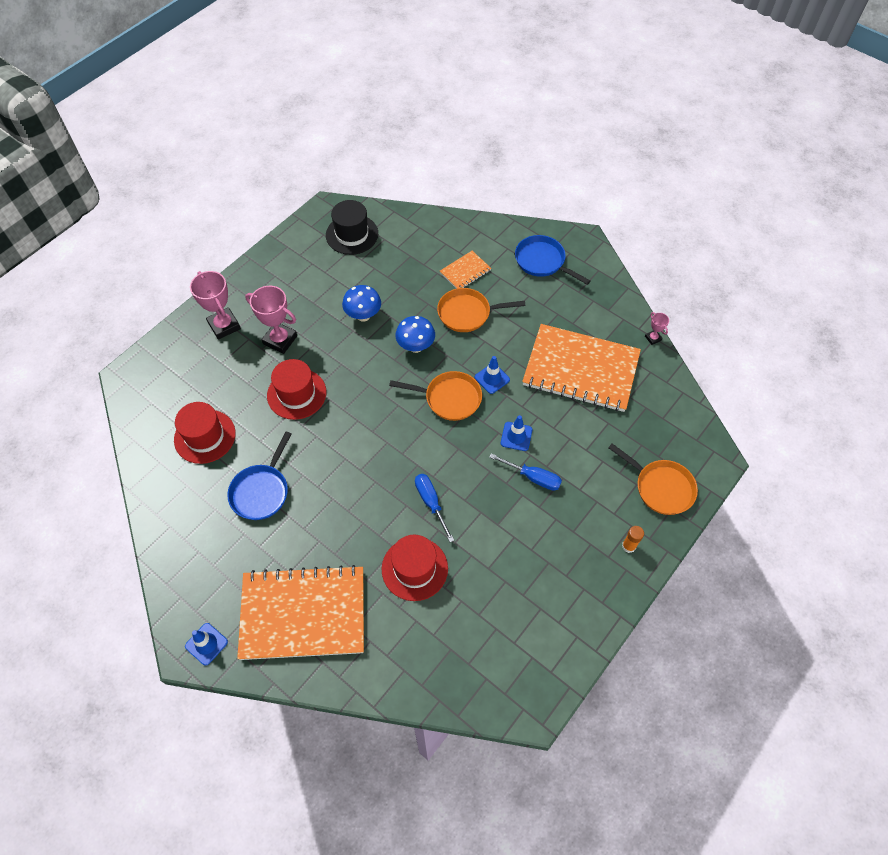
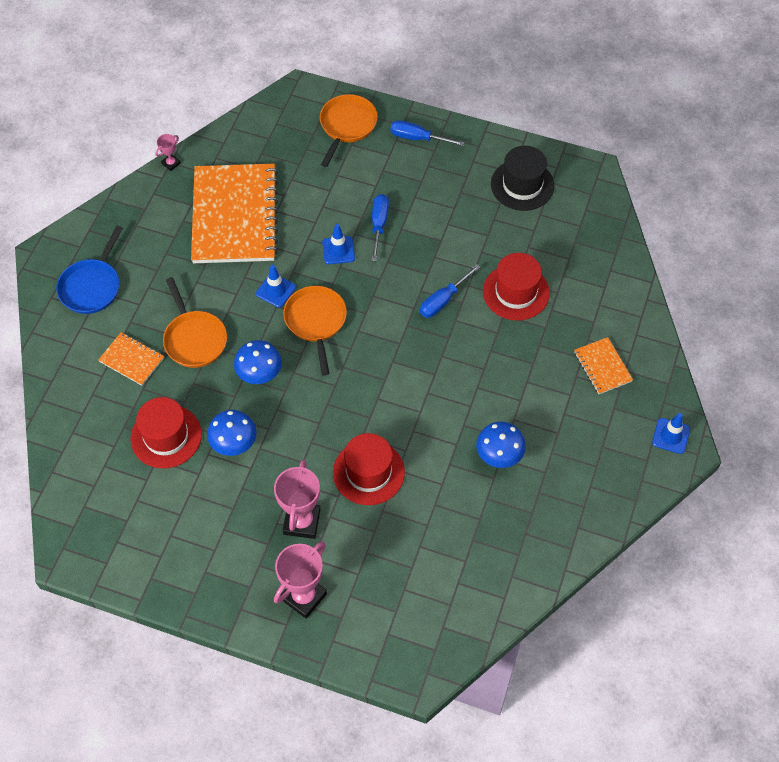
camera: 110 degrees left, 0 degrees up
(205, 436) = (461, 544): red hat -> red hat (166, 436)
(261, 491) = (499, 456): blue pan -> blue mushroom
(303, 614) = (602, 367): orange notebook -> orange notebook, size x0.44
(352, 234) = (107, 507): black hat -> black hat (522, 185)
(628, 546) = (417, 138): orange glue stick -> blue screwdriver

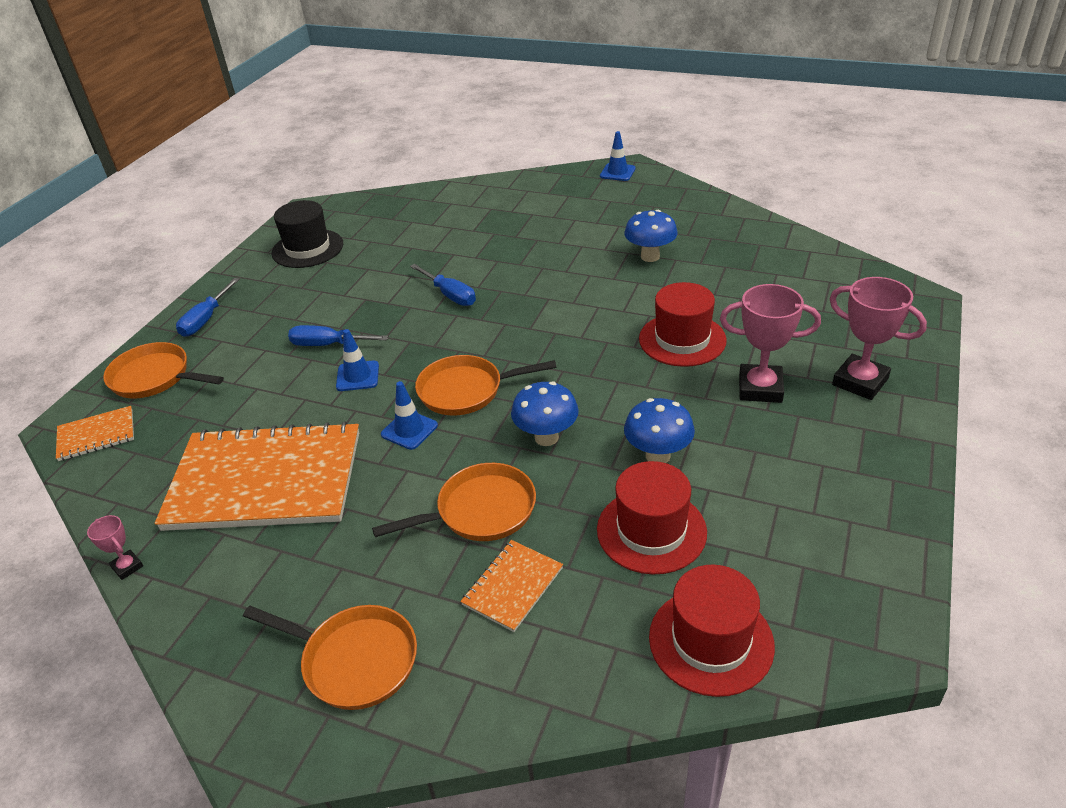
camera: 85 degrees left, 20 degrees down
(92, 286) = (354, 660): blue pan -> orange pan
(516, 292) = (447, 250): red hat -> red hat (711, 641)
(602, 367) = (543, 203): orange notebook -> orange notebook (96, 435)

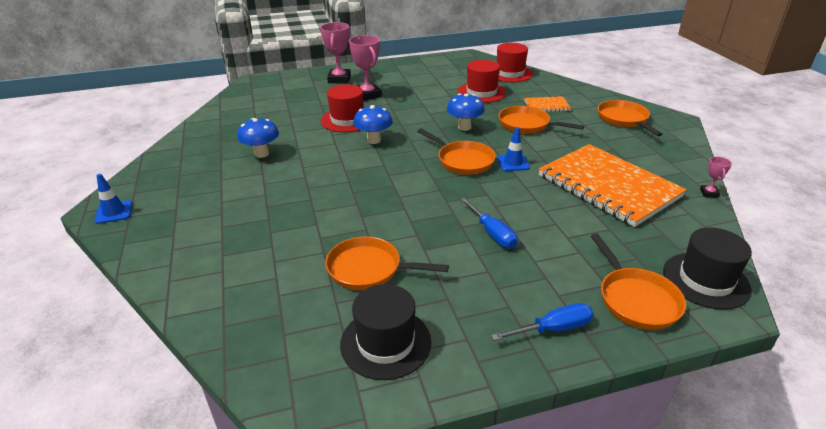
camera: 130 degrees left, 5 degrees down
(96, 435) = (705, 280): orange notebook -> black hat
(357, 376) = (501, 202): blue traffic cone -> none
(382, 264) = (369, 269): none -> orange pan
(450, 295) = (379, 210): blue screwdriver -> none
(658, 456) = (440, 102): blue mushroom -> blue mushroom (374, 140)

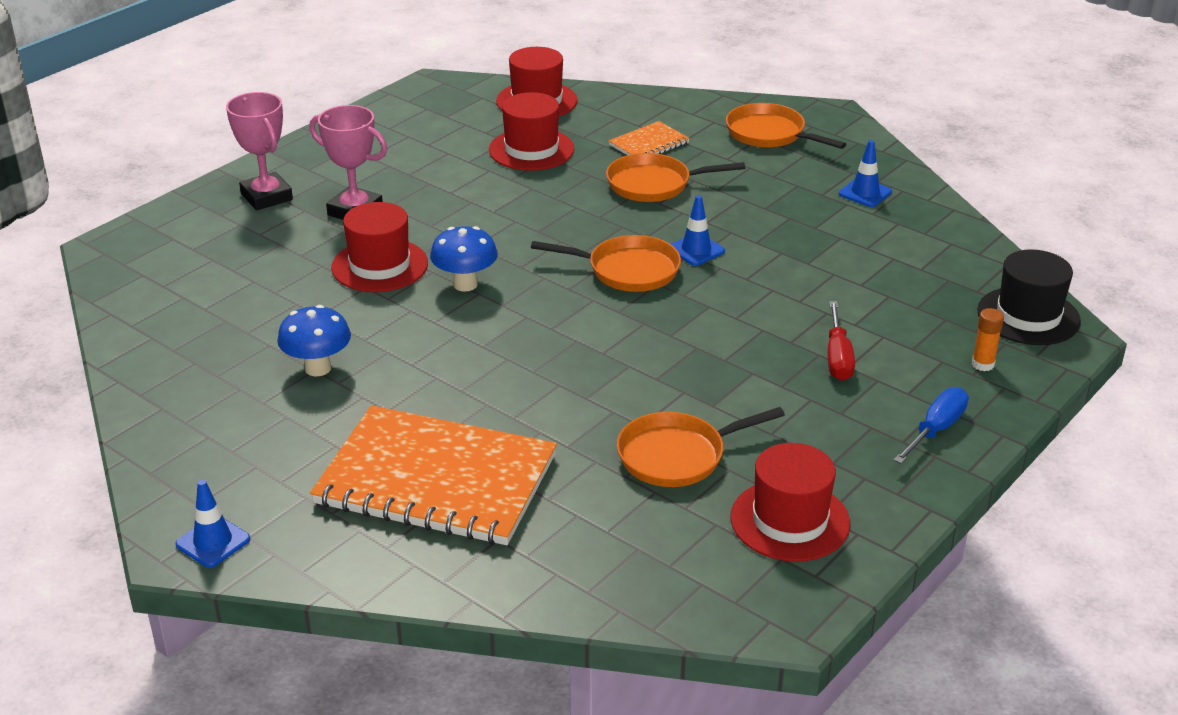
camera: 35 degrees left, 0 degrees up
(385, 343) = (790, 520): black hat -> red hat
(464, 127) = (572, 217): blue mushroom -> none
(492, 233) = (770, 354): blue screwdriver -> none
(533, 253) = (838, 358): none -> red screwdriver
(608, 186) = (839, 241): orange notebook -> orange notebook (436, 480)
(635, 299) = (983, 364): orange pan -> orange glue stick
(654, 166) = (865, 193): none -> blue traffic cone
(709, 193) = (951, 209): pink trophy -> none

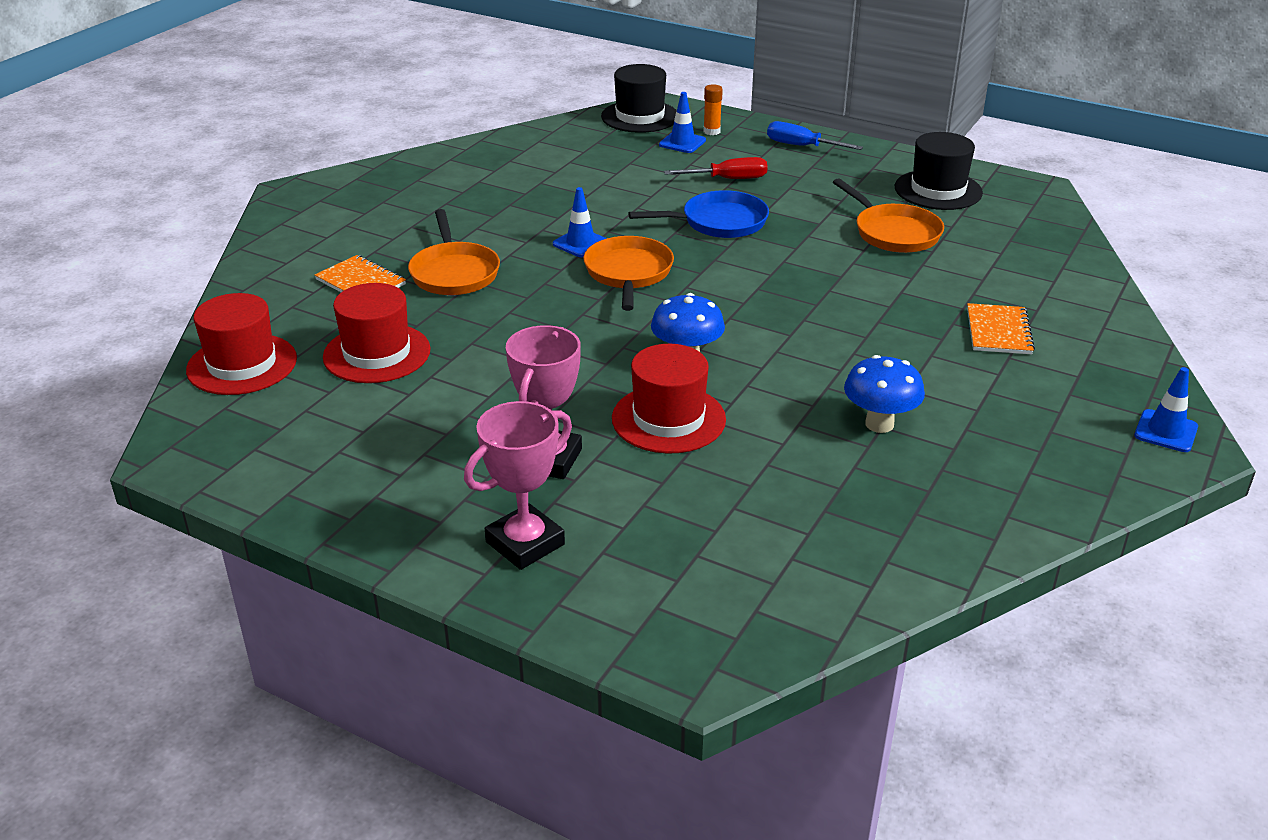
camera: 100 degrees left, 0 degrees up
(436, 480) = (998, 331): orange notebook -> orange notebook, size x0.44
(727, 336) = (718, 222): none -> blue pan
(770, 134) = (338, 219): orange pan -> none
(790, 520) = (938, 190): red hat -> black hat
(865, 193) = (457, 174): blue traffic cone -> blue traffic cone (682, 143)

